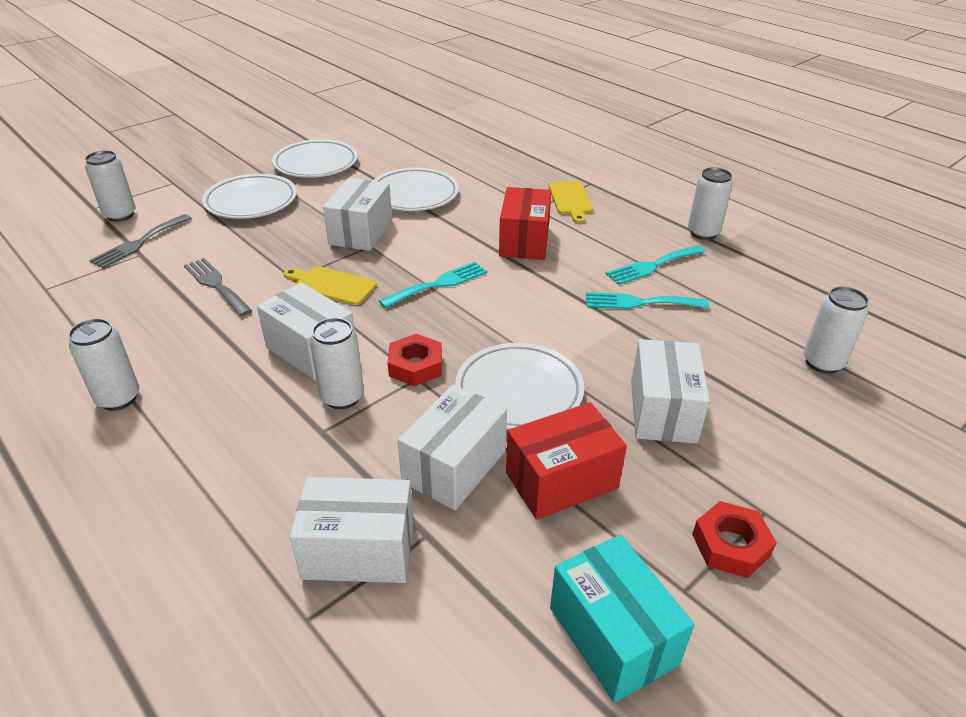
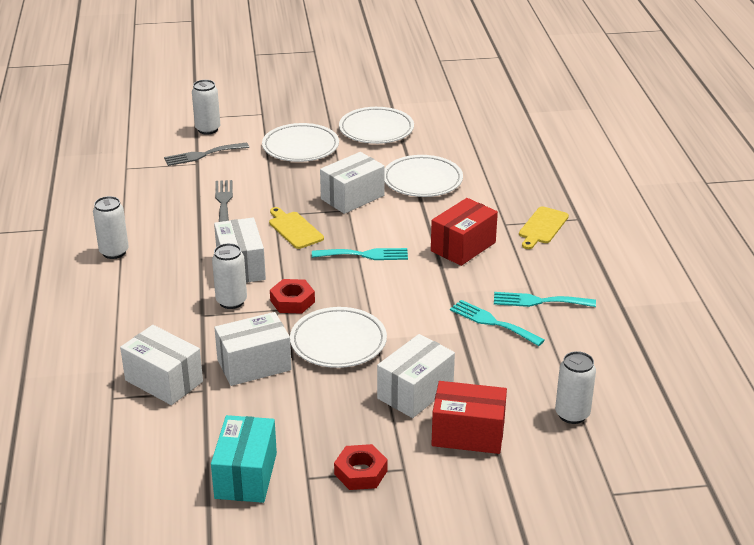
camera: 35 degrees right, 5 degrees down
(561, 480) = (305, 399): red box -> red box (468, 434)
(703, 233) = (618, 292): white can -> none

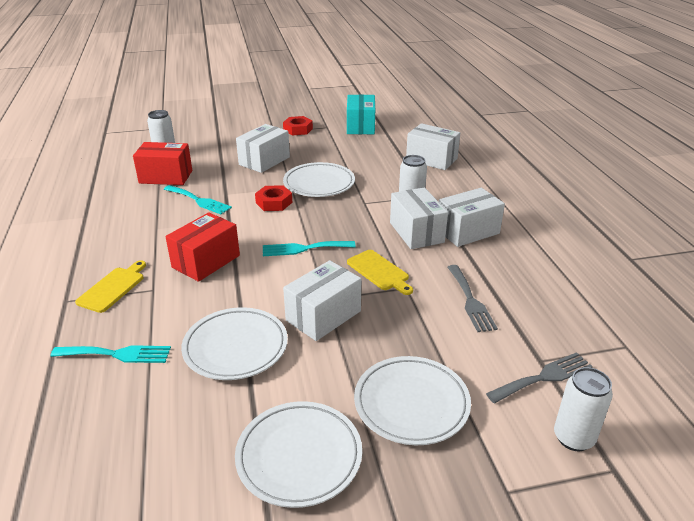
camera: 175 degrees right, 0 degrees up
(114, 252) = (541, 239): white can -> none
(254, 365) = (375, 169): white box -> white box (467, 231)
(292, 301) = (361, 208): red nut -> red nut (274, 202)
(468, 434) = (234, 145): red box -> red box (166, 177)
(538, 301) = (154, 217): turquoise fork -> turquoise fork (117, 354)

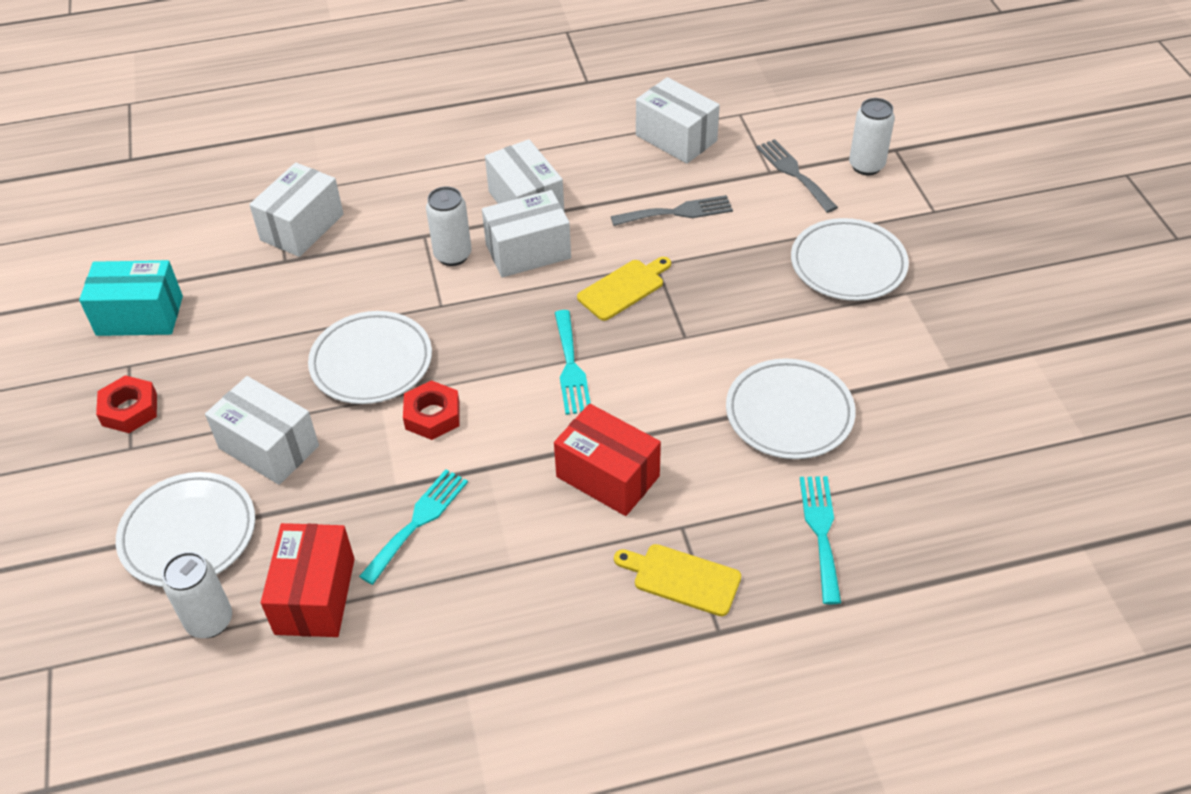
camera: 90 degrees left, 15 degrees up
(299, 456) = (933, 343): white plate -> white plate (188, 534)
(323, 316) = (720, 337): white box -> white box (676, 138)

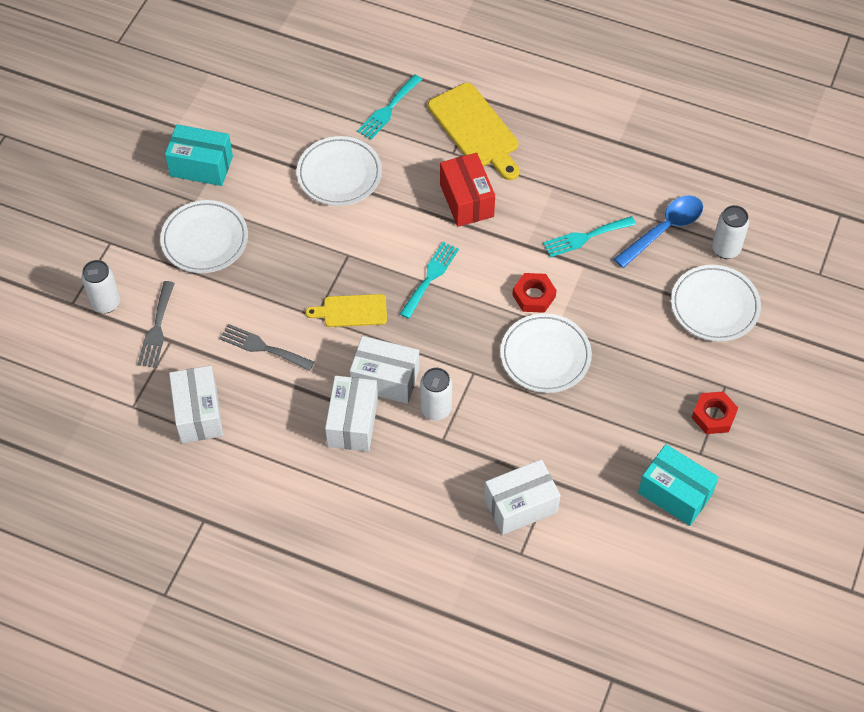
camera: 145 degrees left, 10 degrees up
(269, 447) = (641, 334): white box -> none
(315, 596) = (664, 230): red box -> blue spoon
(682, 578) = (475, 129): yellow cutting board -> yellow cutting board, size x1.66
(947, 329) = (201, 166): none -> turquoise box

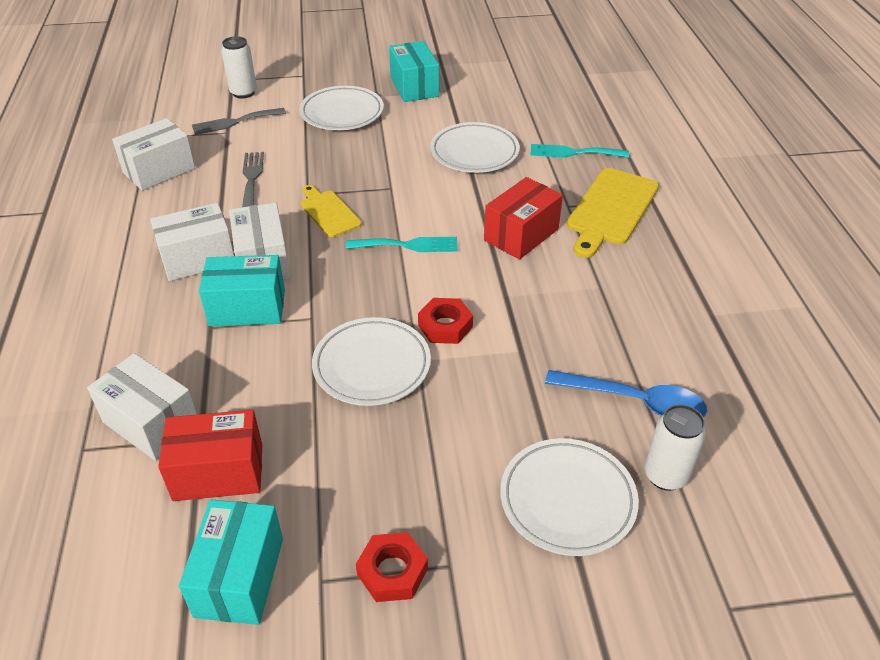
camera: 60 degrees right, 15 degrees down
(436, 409) = (247, 308): white can -> turquoise box
(585, 237) = (559, 337): turquoise fork -> none
(588, 479) = (218, 472): none -> red box

